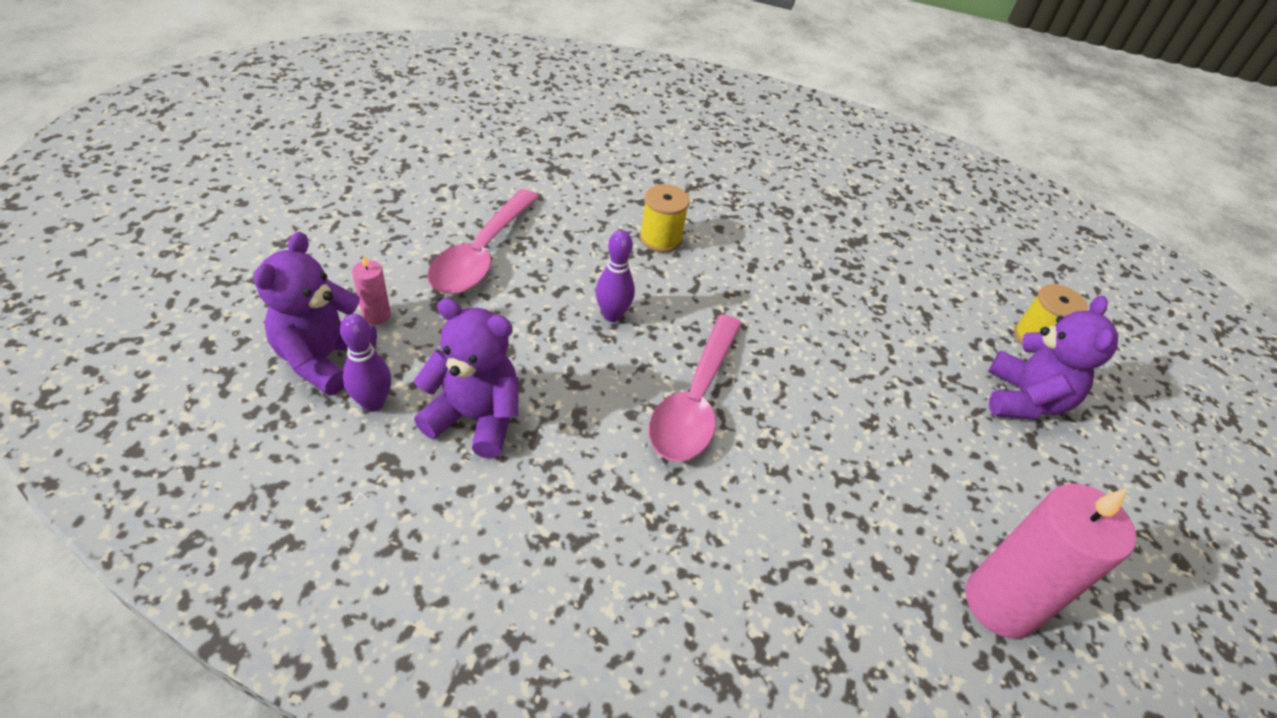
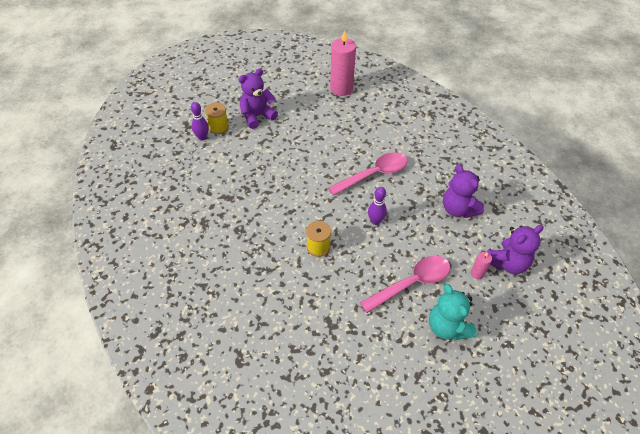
camera: 135 degrees left, 5 degrees up
(373, 403) = (493, 234): purple bowling pin -> purple bowling pin (202, 137)
(391, 225) = (447, 327): none -> turquoise teddy bear

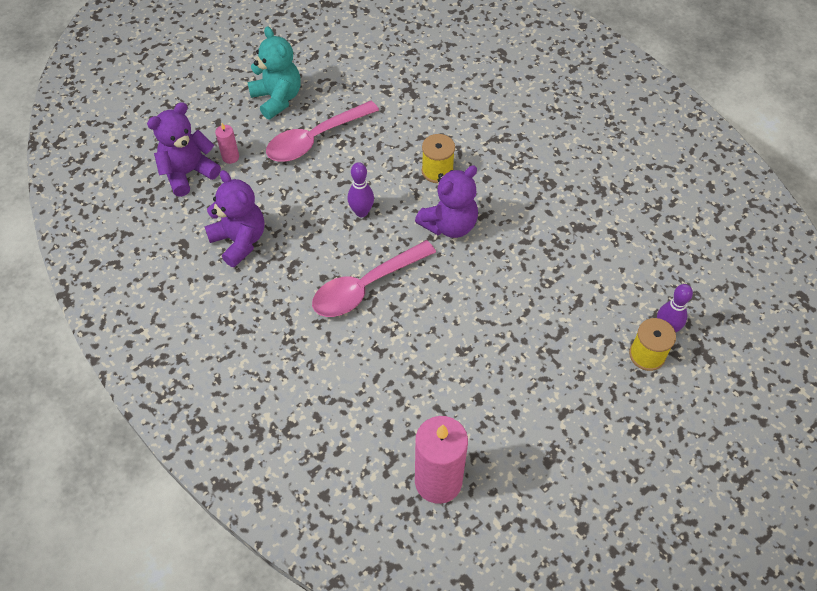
camera: 175 degrees right, 5 degrees up
(257, 116) = (587, 388): purple teddy bear -> purple teddy bear (449, 225)

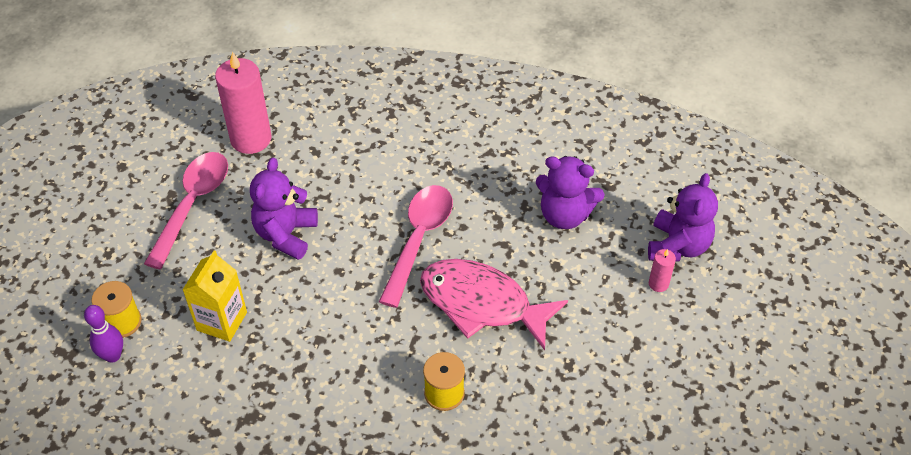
camera: 145 degrees right, 5 degrees down
(277, 99) = (685, 376): turquoise teddy bear -> none
(315, 139) = (599, 353): pink spoon -> pink spoon (192, 204)
(361, 212) = (482, 304): purple bowling pin -> pink fish
(449, 225) = (387, 341): purple teddy bear -> purple teddy bear (286, 234)
(564, 309) = (222, 321): none -> yellow carton

